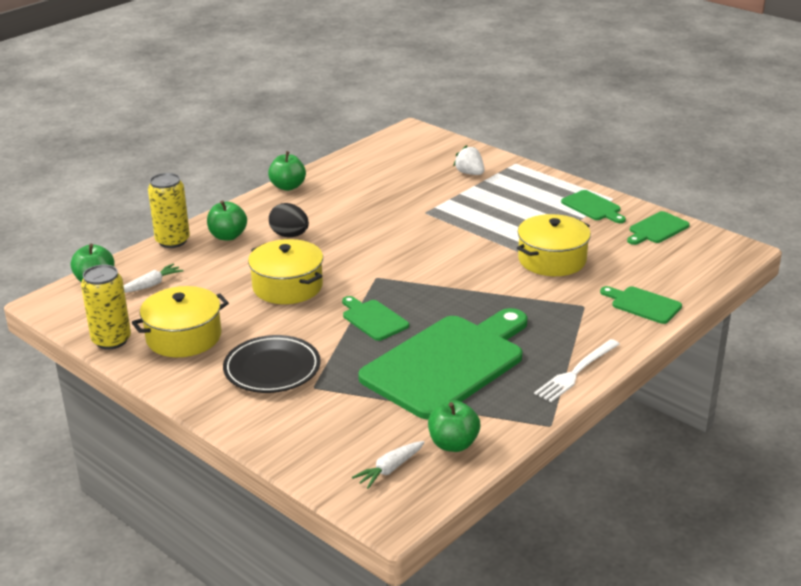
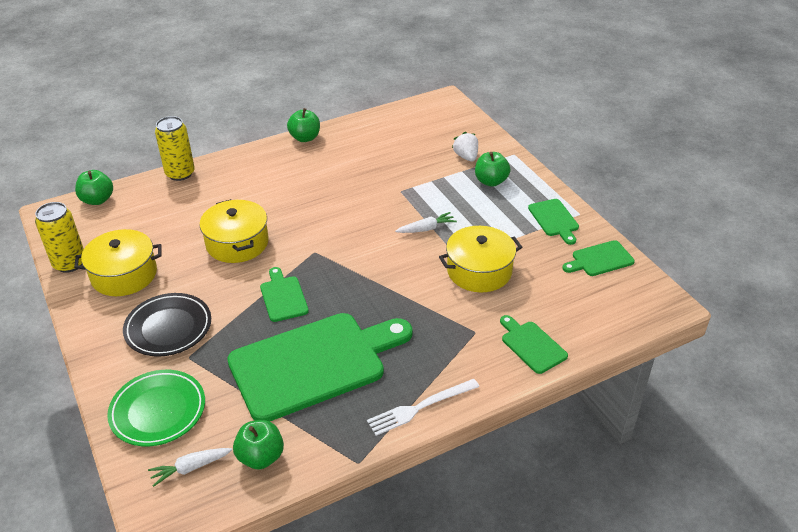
camera: 20 degrees right, 10 degrees up
(151, 285) = (135, 214): white carrot -> white carrot (426, 229)
(228, 236) = (225, 179): green apple -> green apple (491, 181)
(289, 235) = (273, 189): black egg -> none
(318, 435) = (158, 411): none -> green plate

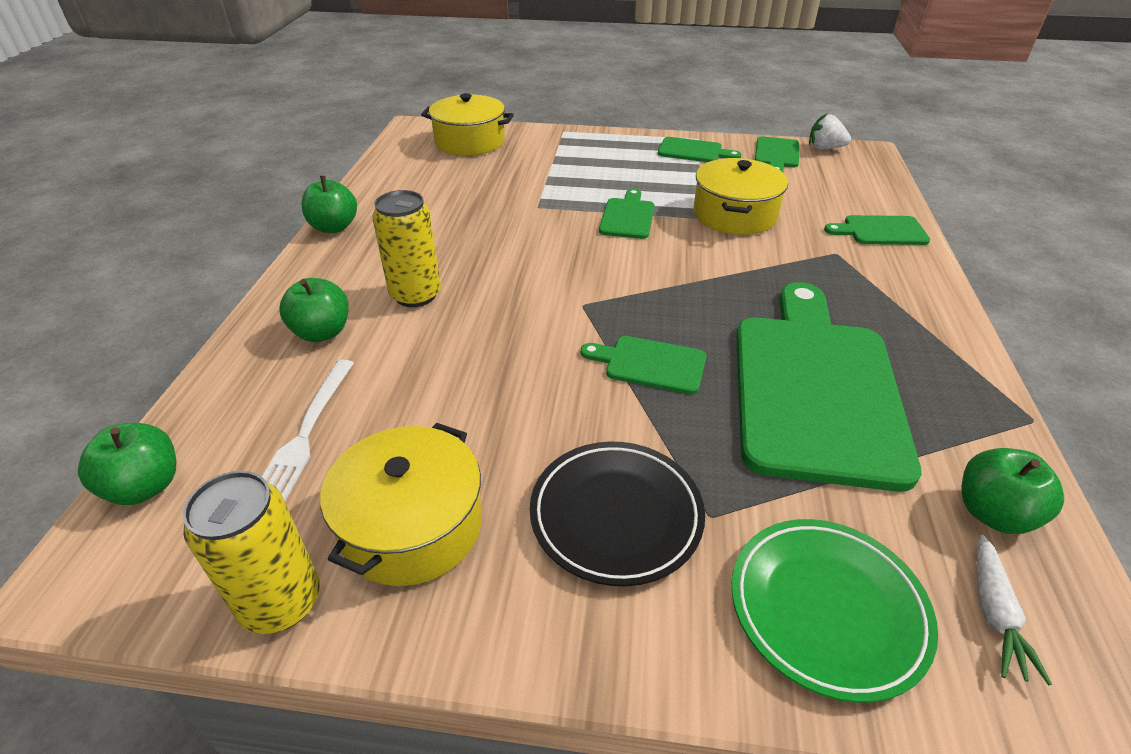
camera: 55 degrees left, 0 degrees up
(180, 173) = (232, 359): yellow can -> yellow can (415, 295)
(237, 243) = (483, 363): yellow pot -> yellow pot (470, 142)
(420, 407) = (947, 335): white fork -> white fork (306, 433)
(426, 229) = (627, 217): white carrot -> green cutting board
(466, 157) = (532, 153): white strawberry -> white strawberry (824, 148)
(491, 181) = (592, 156): green apple -> green apple (322, 332)

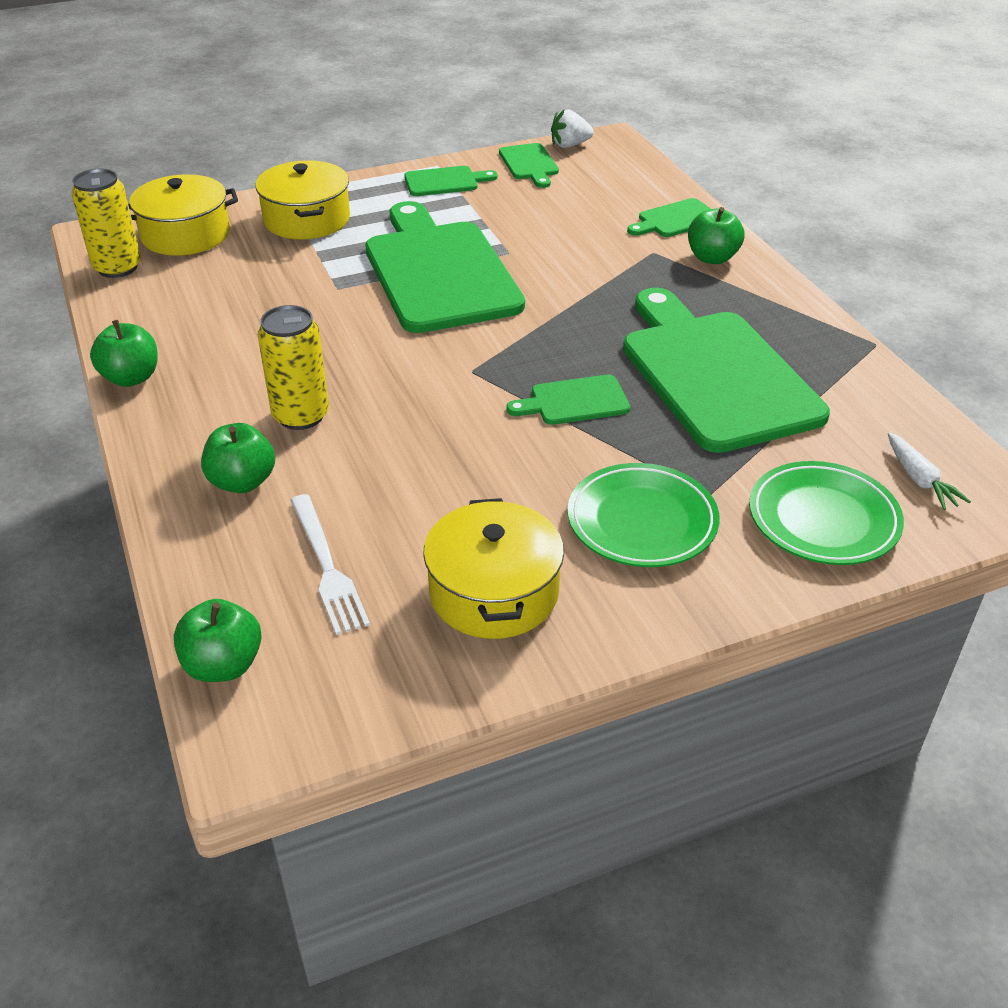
camera: 30 degrees left, 0 degrees up
(281, 602) = (444, 682): yellow can -> yellow can (117, 268)
(616, 515) = (642, 521): black plate -> green plate
(627, 217) = (439, 272): green cutting board -> green cutting board, size x2.28
(734, 215) = (538, 240): yellow pot -> yellow pot (307, 219)
(993, 513) = (885, 418): green apple -> green apple (712, 258)

